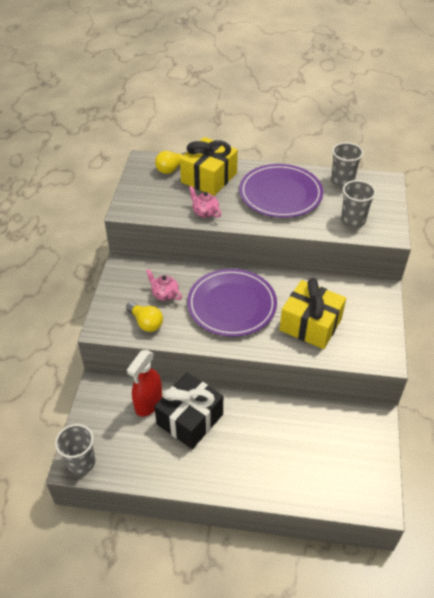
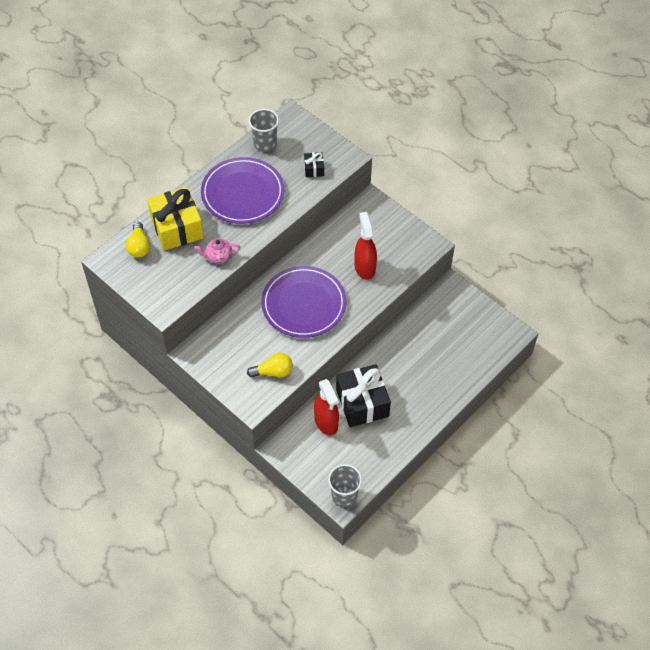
camera: 55 degrees left, 10 degrees up
(164, 294) = (254, 342): pink teapot -> none
(310, 325) = (364, 267): yellow gift -> red spray bottle
(353, 220) = (314, 169): grey cup -> black gift

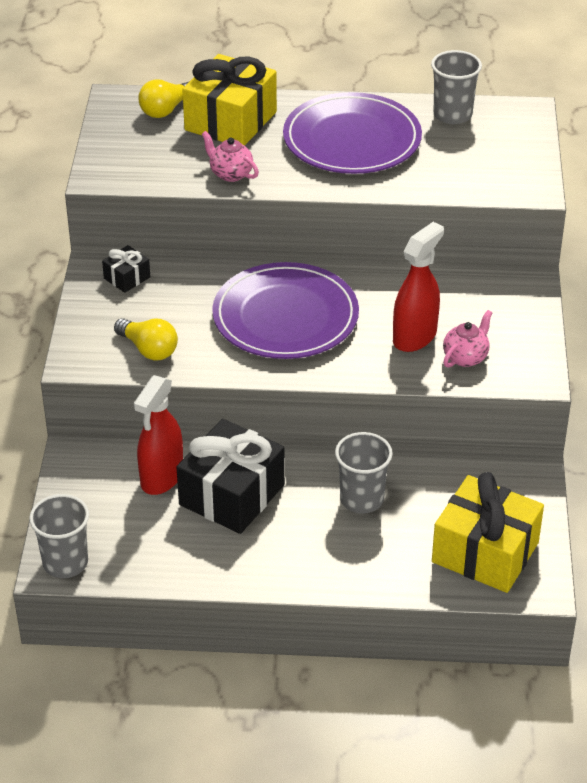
camera: 50 degrees right, 15 degrees down
(314, 169) = (472, 172): black gift -> black gift (127, 278)
(395, 259) = (465, 357): none -> pink teapot
(410, 357) = (361, 499): none -> grey cup
(479, 337) = (485, 552): none -> yellow gift

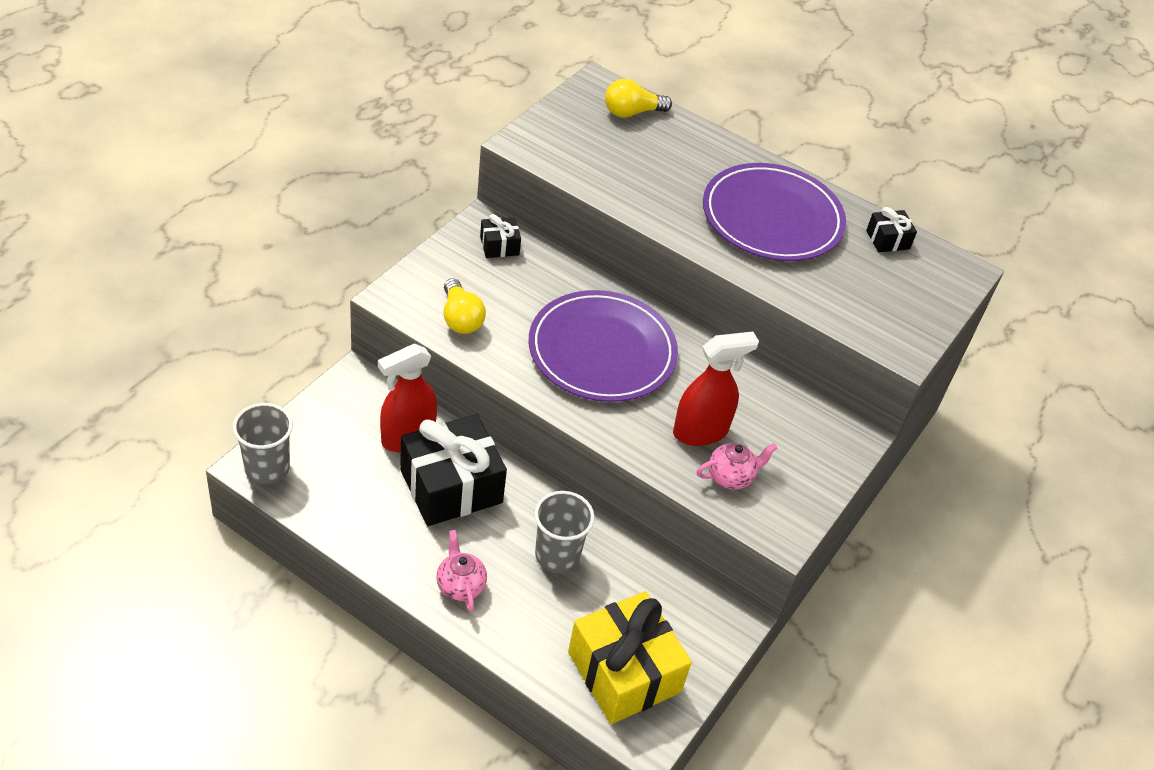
camera: 25 degrees right, 5 degrees up
(230, 121) = (678, 149): yellow gift -> none
(230, 174) = (635, 196): pink teapot -> pink teapot (460, 585)
(452, 115) = (887, 240): grey cup -> black gift

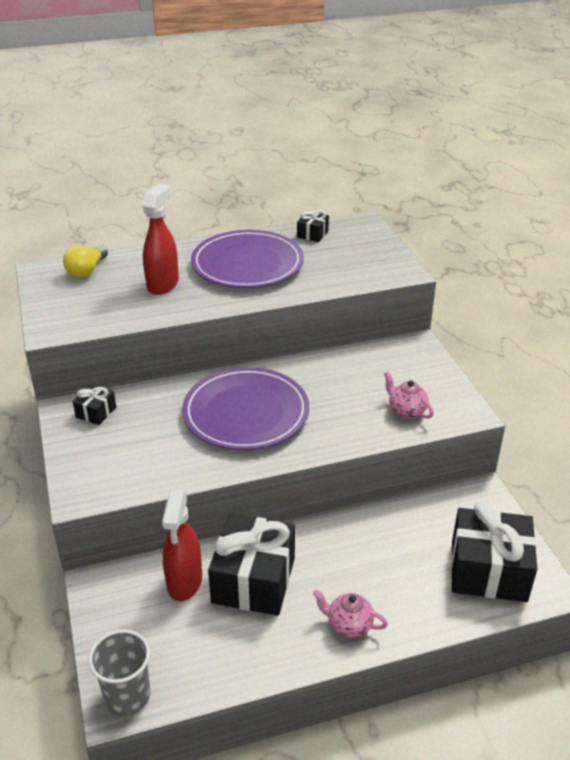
camera: 45 degrees left, 10 degrees down
(460, 318) = (141, 469): yellow light bulb -> none
(557, 555) = (364, 552): grey cup -> none
(624, 672) = (488, 570): yellow gift -> black gift
(701, 432) = (358, 404): red spray bottle -> red spray bottle (163, 284)
(731, 477) = (406, 411): pink teapot -> pink teapot turned 60 degrees counterclockwise

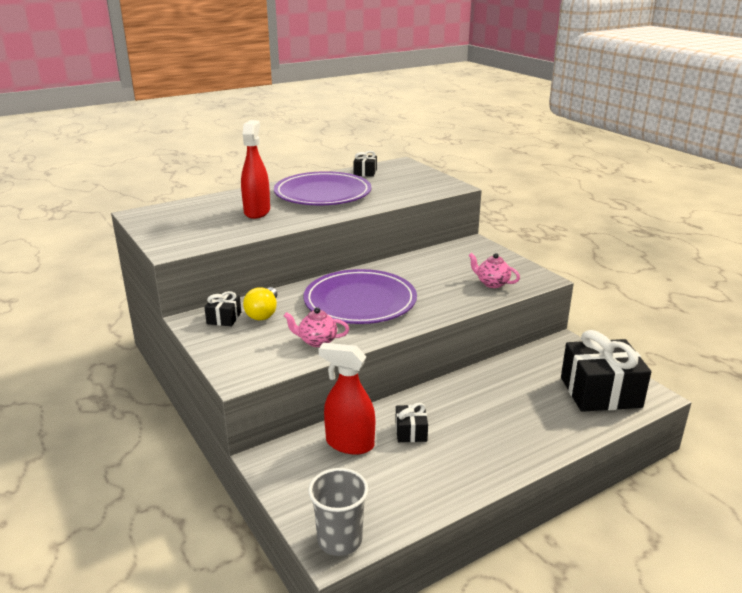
camera: 15 degrees left, 10 degrees down
(87, 270) = (182, 210): yellow light bulb -> yellow light bulb (263, 313)
(184, 582) = (349, 444): red spray bottle -> red spray bottle turned 120 degrees clockwise
(253, 580) = (411, 432): black gift -> black gift, size x0.46
(349, 625) = (510, 449): pink teapot -> pink teapot (317, 341)

